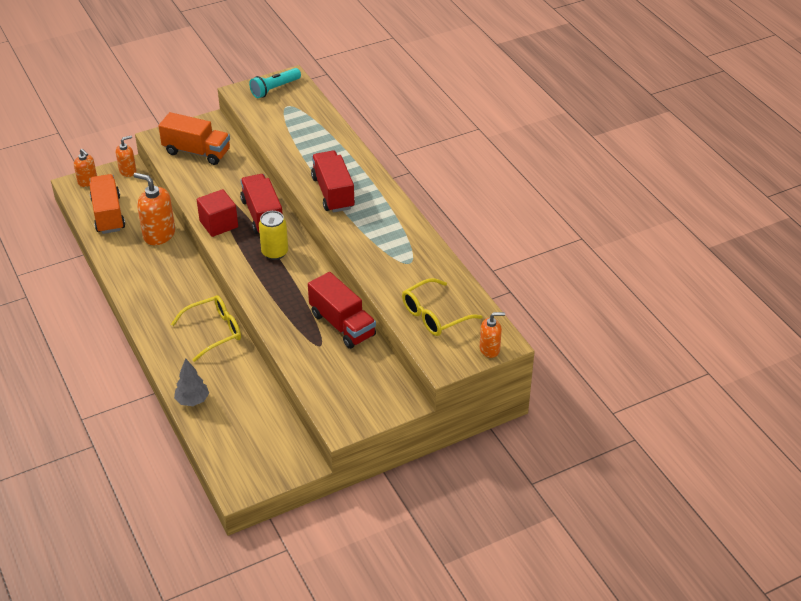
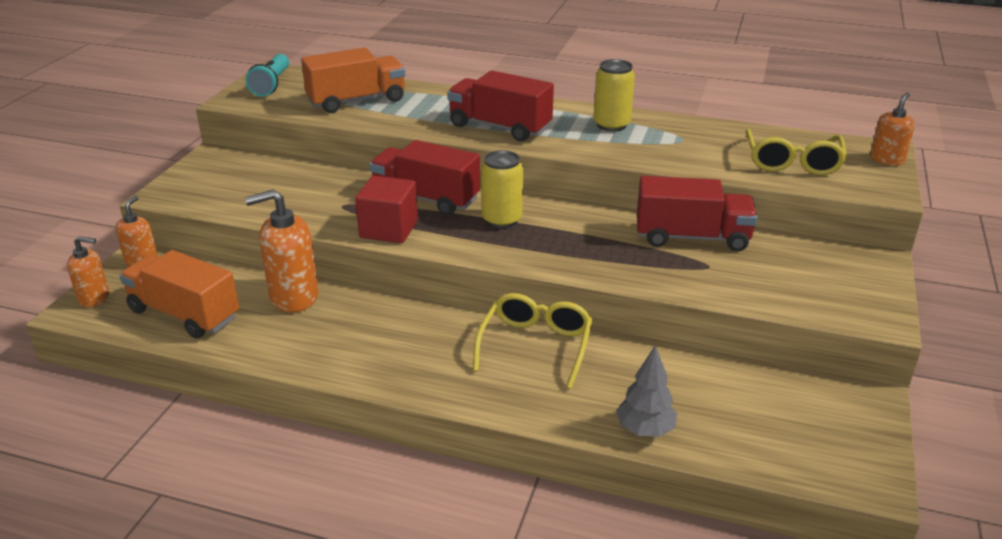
camera: 45 degrees left, 10 degrees down
(197, 152) = (240, 185): orange truck -> orange truck (357, 101)
(391, 228) = (611, 125): none -> yellow can

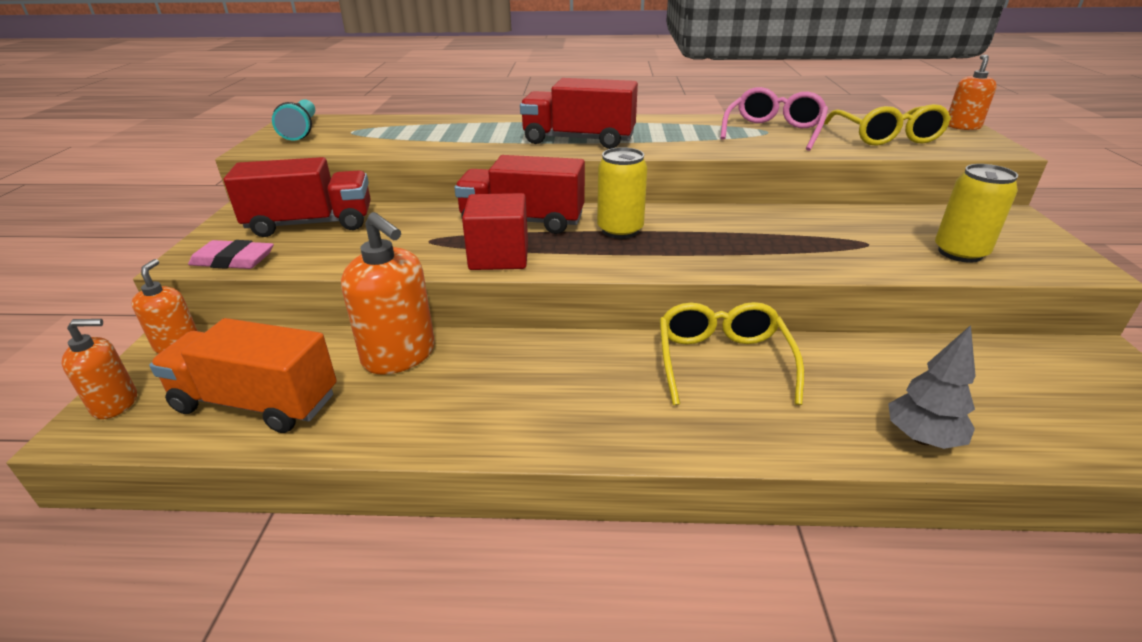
camera: 15 degrees left, 0 degrees up
(191, 201) = (233, 260): none -> pink eraser
(293, 297) = (399, 355): orange soap dispenser -> orange soap dispenser turned 105 degrees counterclockwise
(357, 101) = (407, 134): orange truck -> none
(611, 125) = (688, 127): yellow can -> yellow can (960, 253)
(688, 140) = (773, 131): none -> pink glasses
(692, 237) = (825, 220): red truck -> red truck (311, 224)

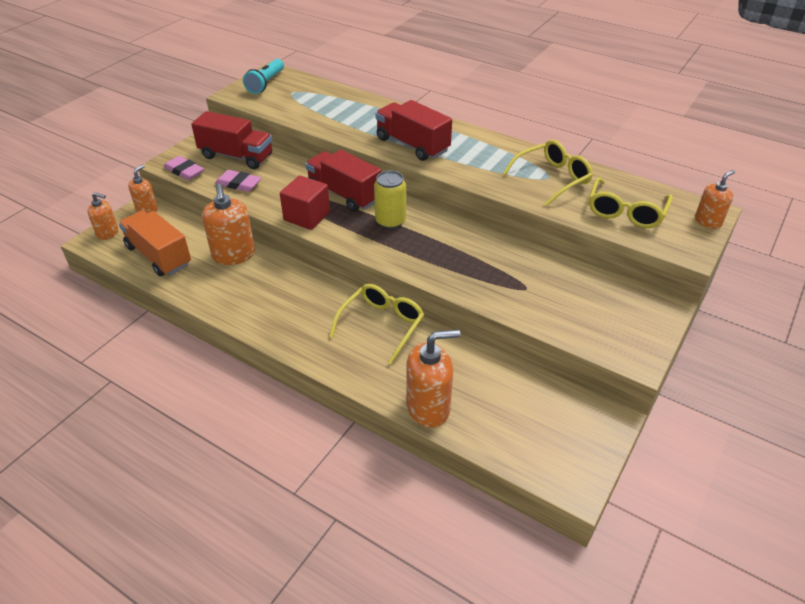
camera: 30 degrees right, 10 degrees up
(347, 251) = (238, 184): none -> pink eraser
(773, 131) = (552, 178): pink glasses -> yellow glasses
(921, 438) = (428, 408): grey tree -> orange soap dispenser
(960, 253) = (573, 318): yellow can -> none

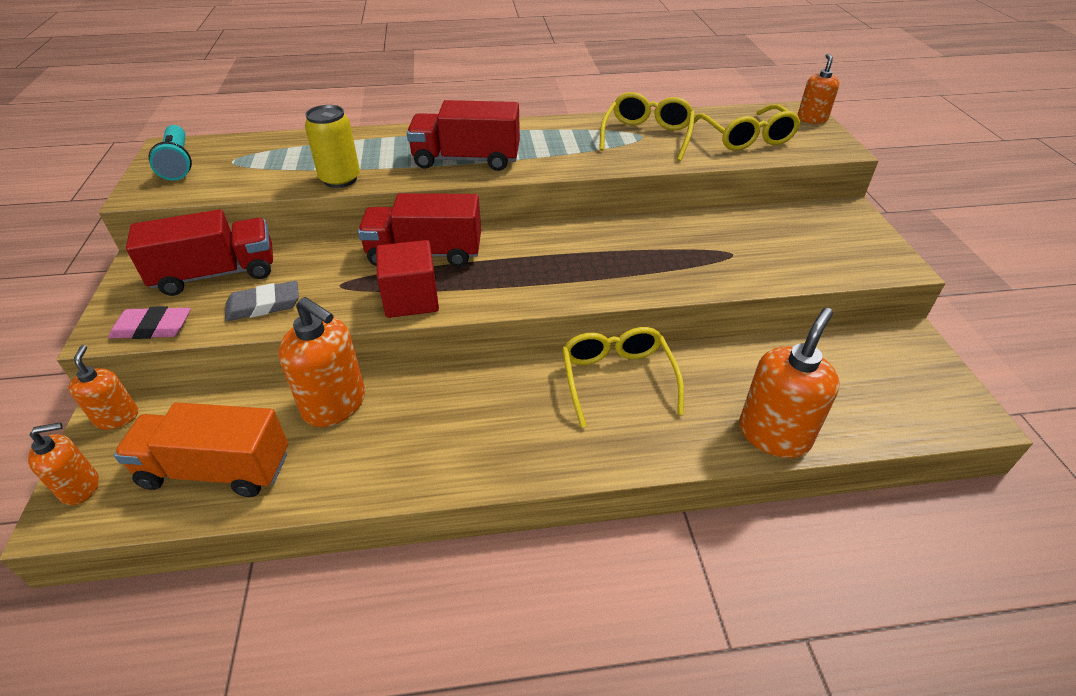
camera: 40 degrees left, 0 degrees up
(238, 184) = (263, 305): pink eraser -> grey eraser
(390, 221) = (517, 257): yellow can -> yellow can (340, 179)

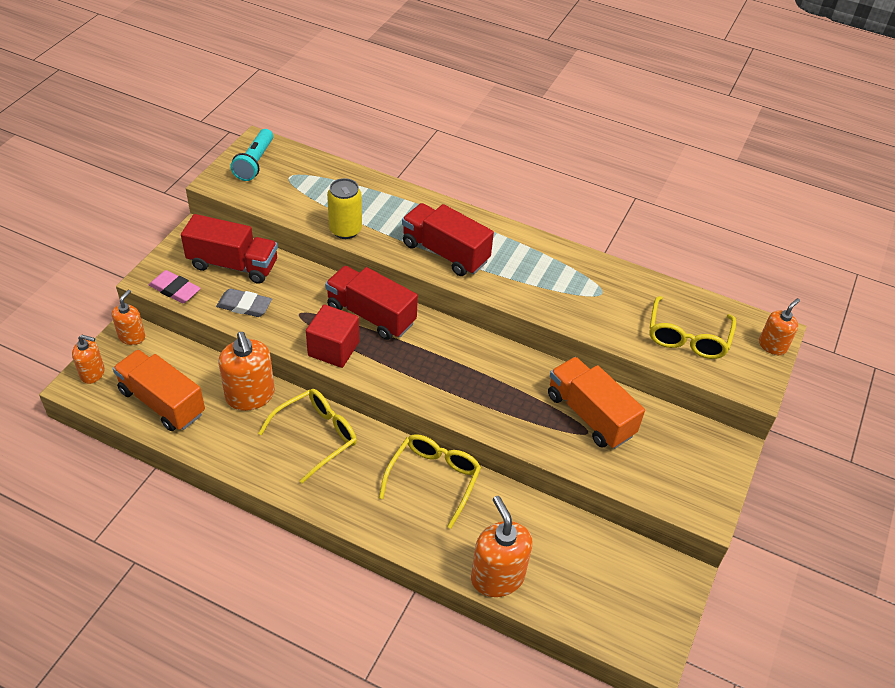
camera: 30 degrees right, 5 degrees up
(647, 136) = (606, 295): yellow glasses -> yellow glasses (316, 436)
(718, 240) = (590, 415): none -> orange truck
(774, 434) = (497, 577): orange soap dispenser -> orange soap dispenser turned 90 degrees counterclockwise

